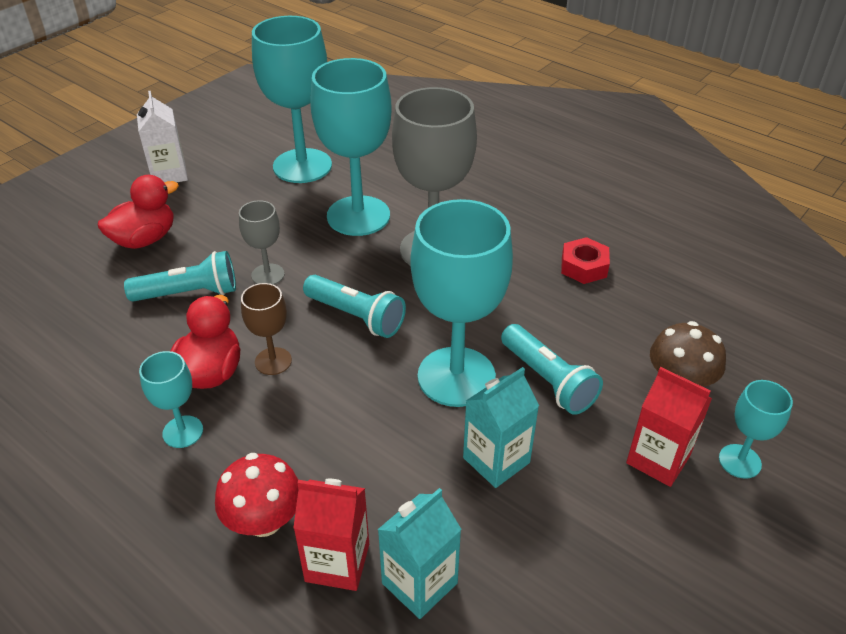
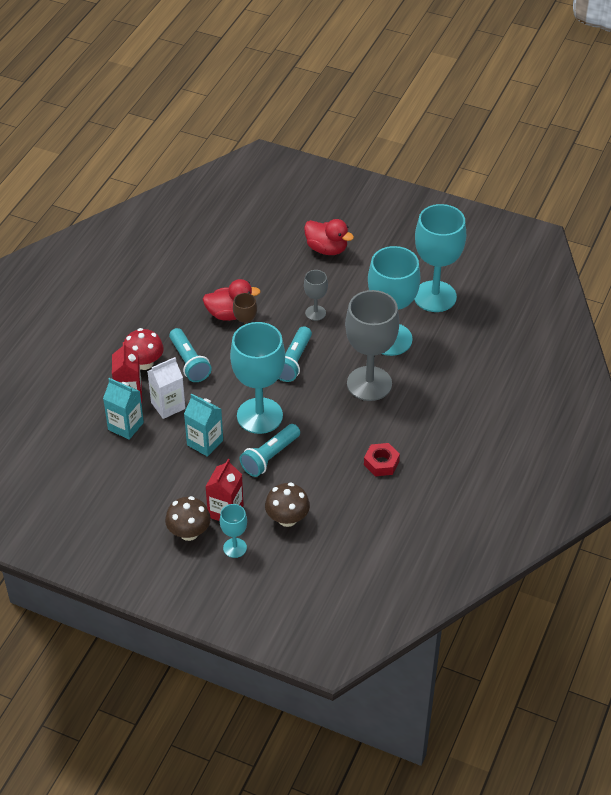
camera: 75 degrees right, 5 degrees up
(169, 174) = (396, 235): white carton -> white carton (168, 405)
(183, 432) = (187, 317): turquoise goblet -> none
(189, 293) = (287, 284): turquoise flashlight -> turquoise flashlight (189, 362)
(704, 522) = (189, 532): none -> brown mushroom

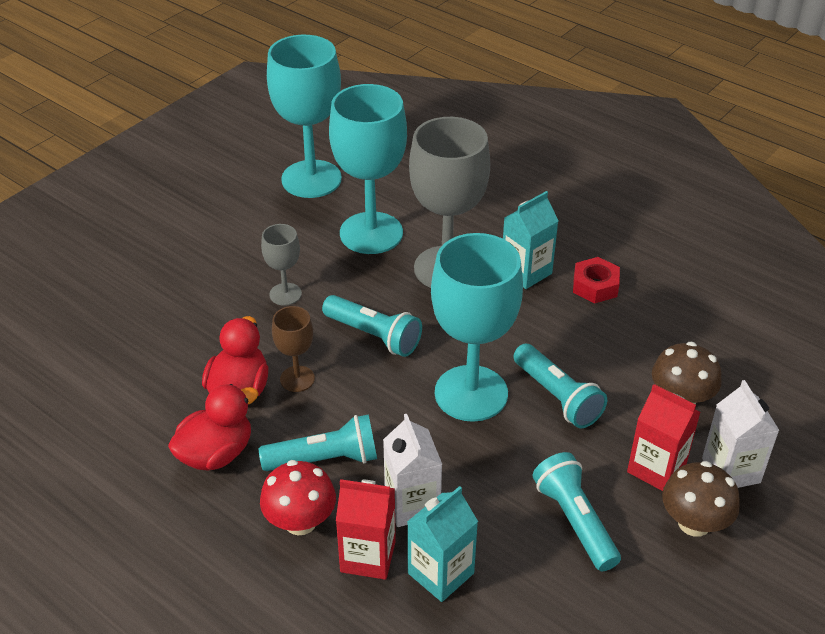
camera: 75 degrees left, 5 degrees down
(175, 477) = (574, 521): none -> turquoise flashlight
(205, 442) = (508, 469): turquoise carton -> turquoise carton (526, 272)
(235, 548) = (731, 470): turquoise goblet -> white carton
(327, 249) = (160, 258): red duck -> red duck (216, 453)

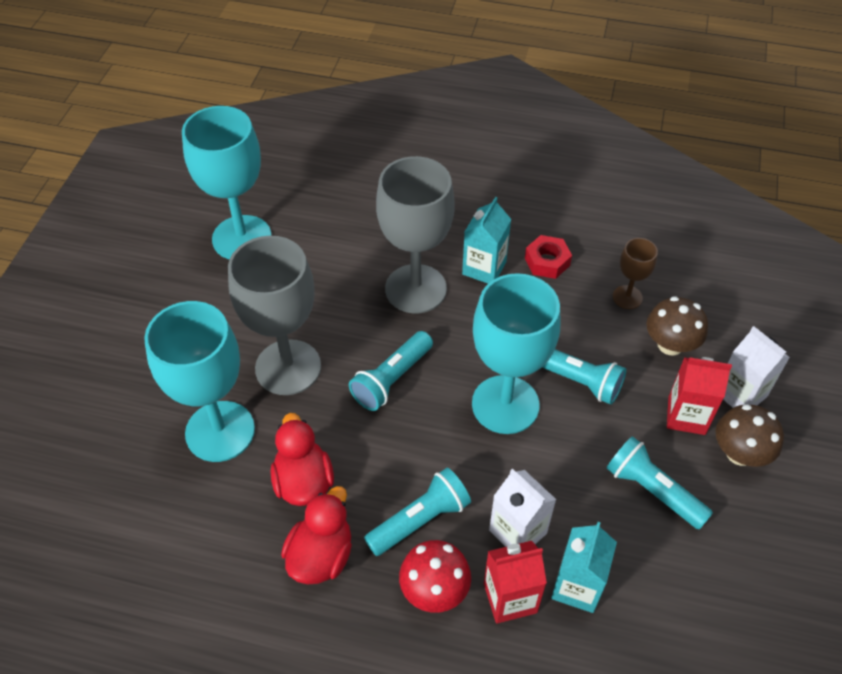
camera: 25 degrees left, 10 degrees up
(285, 294) = (288, 367): grey goblet -> grey goblet, size x2.09
(297, 379) = (349, 450): brown goblet -> brown goblet (627, 297)
(371, 233) = (329, 276): turquoise goblet -> turquoise goblet (220, 431)
(374, 335) = (392, 379): turquoise flashlight -> turquoise flashlight turned 120 degrees clockwise

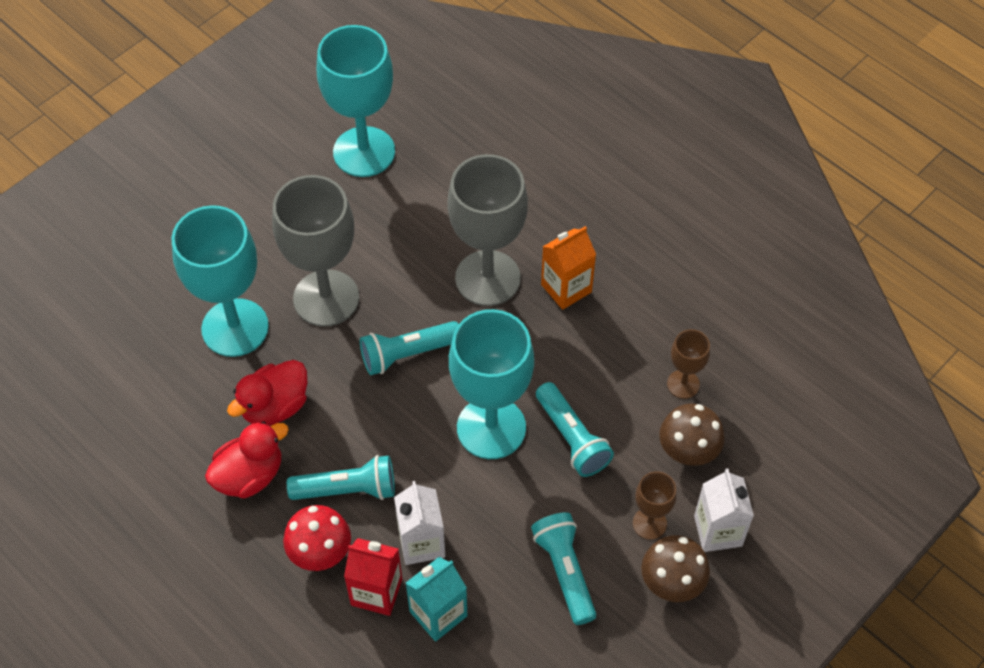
camera: 30 degrees right, 5 degrees up
(303, 482) = (275, 407): red duck -> red duck turned 150 degrees counterclockwise
(484, 268) = (566, 288): turquoise carton -> orange carton
(547, 261) = (632, 311): red nut -> none
(686, 415) = (649, 523): red carton -> brown goblet

